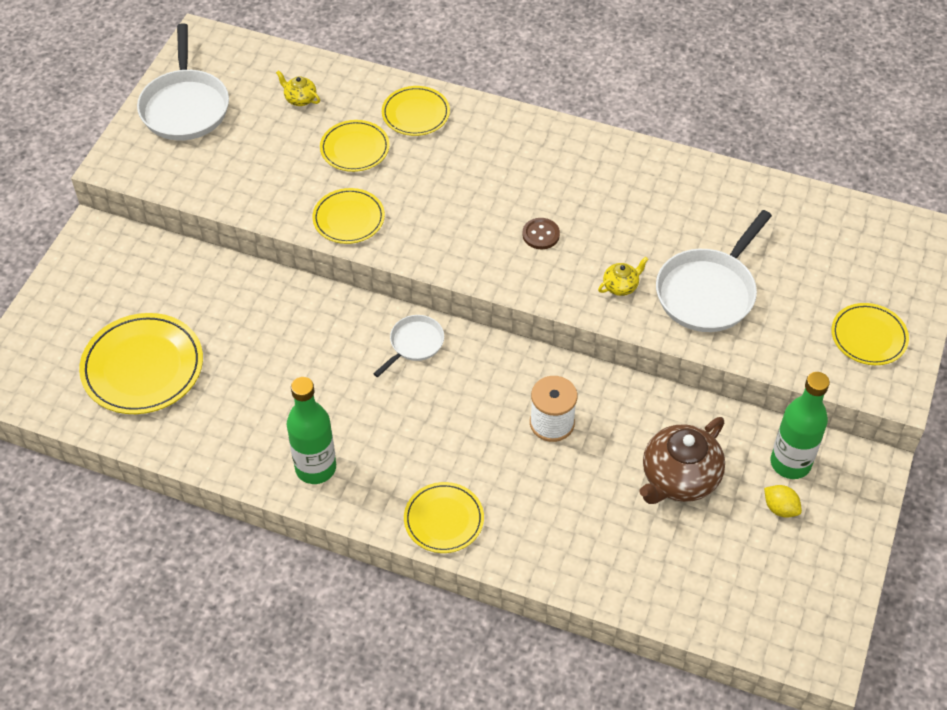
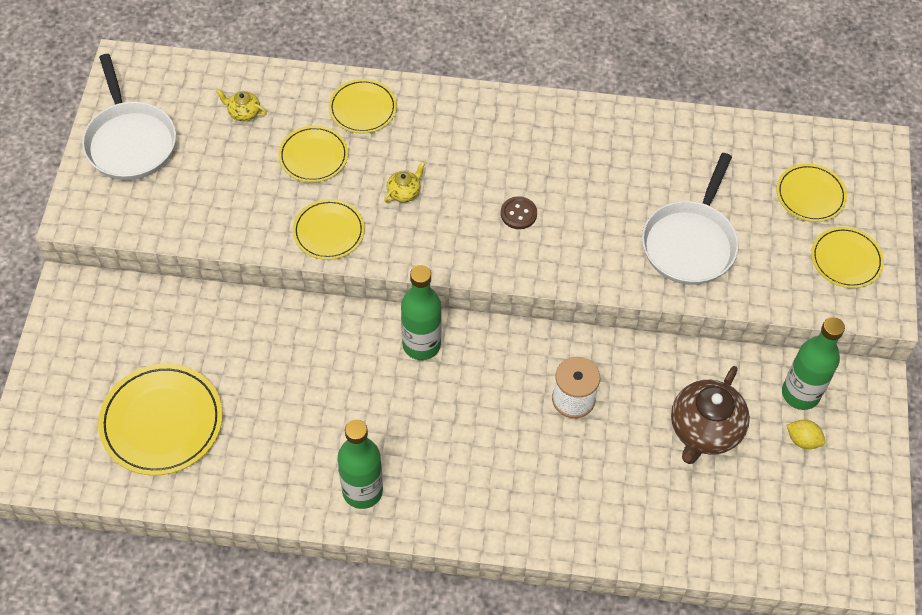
camera: 15 degrees left, 5 degrees up
(414, 344) = (421, 345): white pan -> green bottle
(444, 519) = (499, 517): yellow plate -> yellow plate (810, 195)
(621, 286) = (608, 252): yellow teapot -> yellow teapot (404, 192)

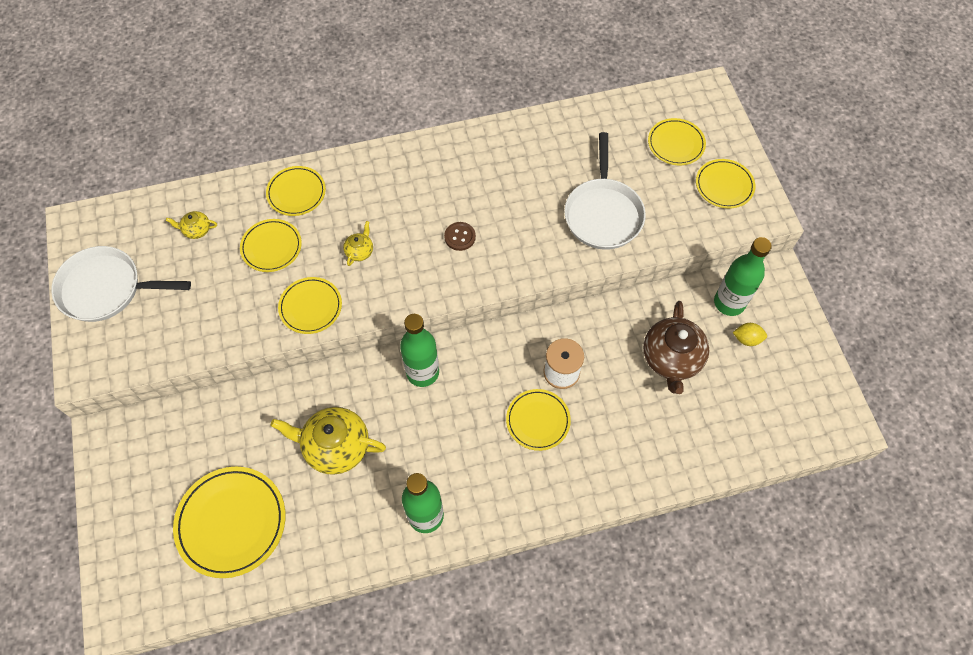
camera: 20 degrees left, 5 degrees up
(130, 141) = (106, 288): white pan -> white pan turned 135 degrees clockwise
(298, 387) = (335, 447): none -> yellow teapot
(525, 440) = (538, 420): none -> yellow plate

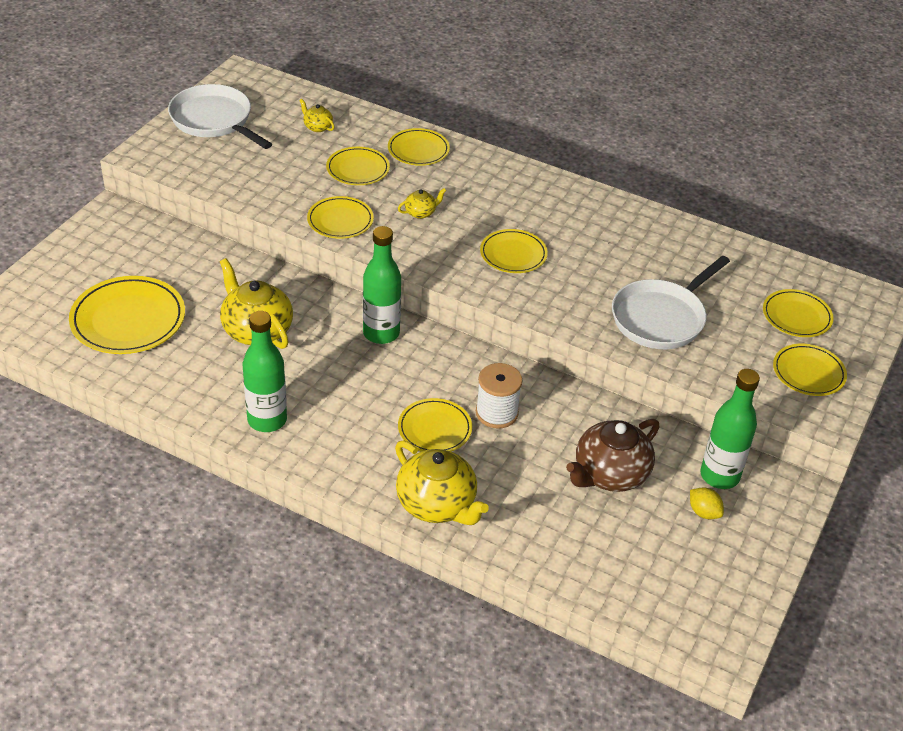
camera: 40 degrees right, 20 degrees down
(460, 237) = (513, 254): brown button -> yellow plate
(600, 479) = (437, 504): none -> yellow teapot

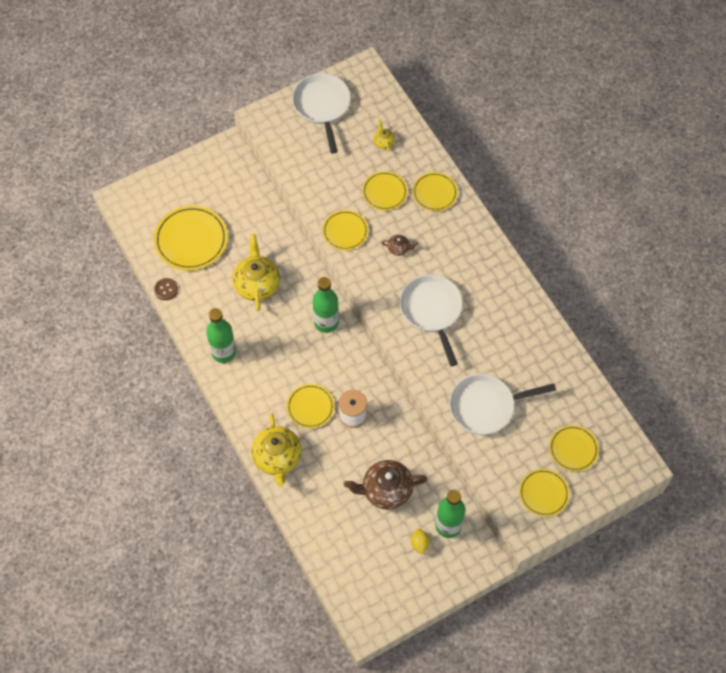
camera: 35 degrees right, 20 degrees up
(130, 385) = (166, 289): none -> brown button
(421, 212) = (399, 248): yellow teapot -> brown teapot
(513, 254) = (432, 311): yellow plate -> white pan

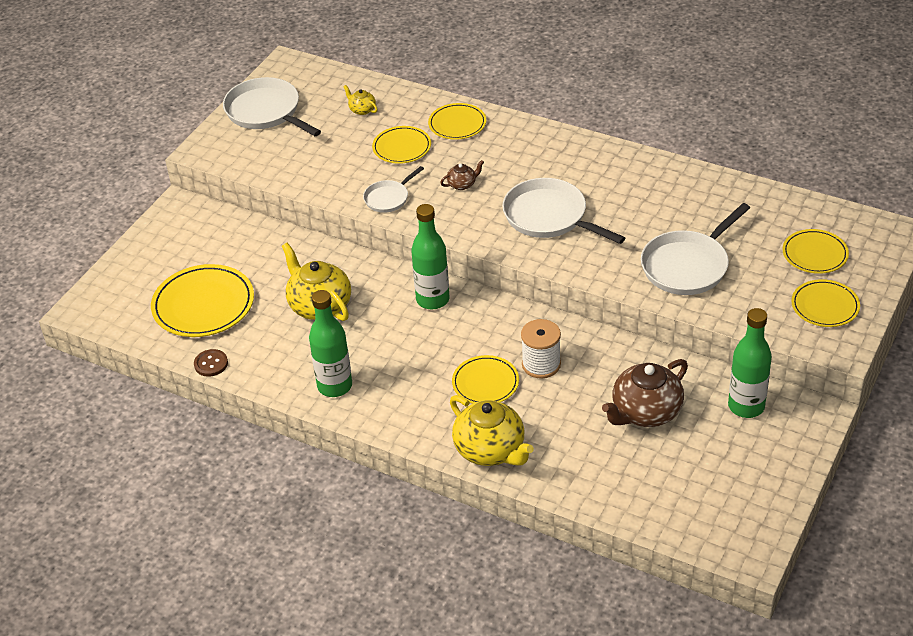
camera: 30 degrees left, 20 degrees down
(345, 231) = (388, 198): yellow plate -> white pan
(419, 544) = (731, 440): yellow lemon -> none

